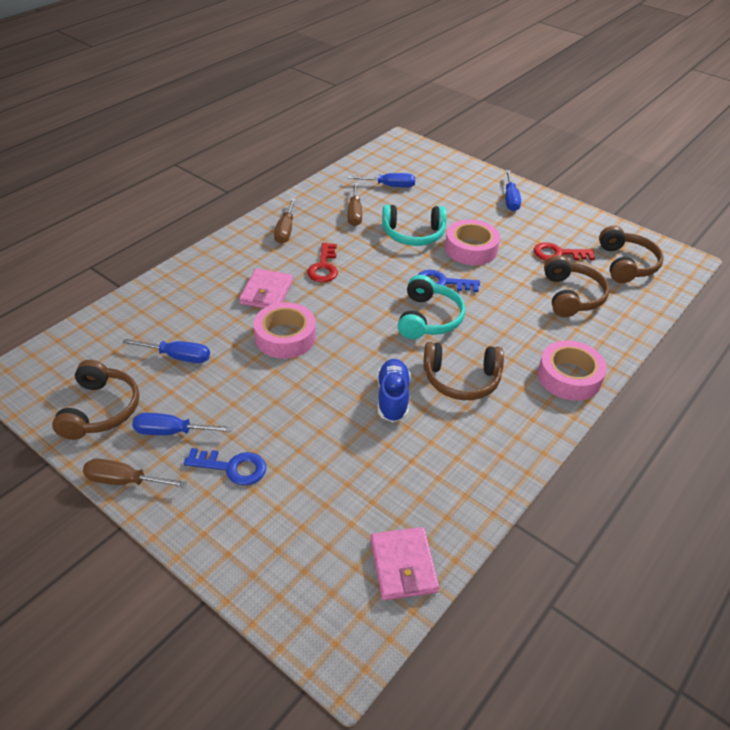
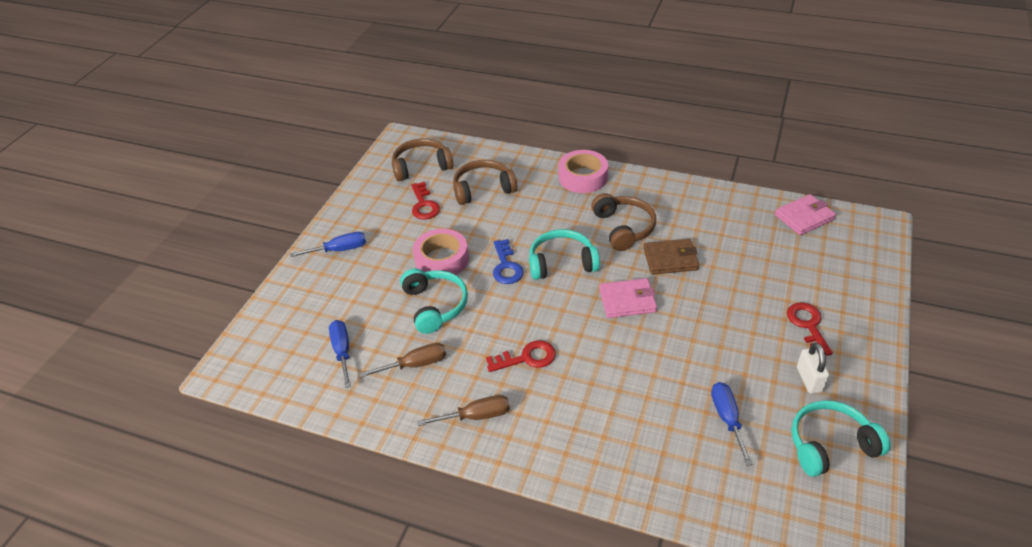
camera: 105 degrees left, 0 degrees up
(100, 410) = (830, 445): brown headphones -> turquoise headphones
(124, 481) = (876, 386): brown screwdriver -> none
(171, 432) = (809, 379): blue screwdriver -> white padlock
(232, 467) = (808, 325): blue key -> red key
(266, 292) = (593, 389): pink wallet -> pink wallet (627, 301)
(285, 337) = (647, 349): pink tape -> none
(392, 398) = (670, 259): blue shoe -> brown wallet

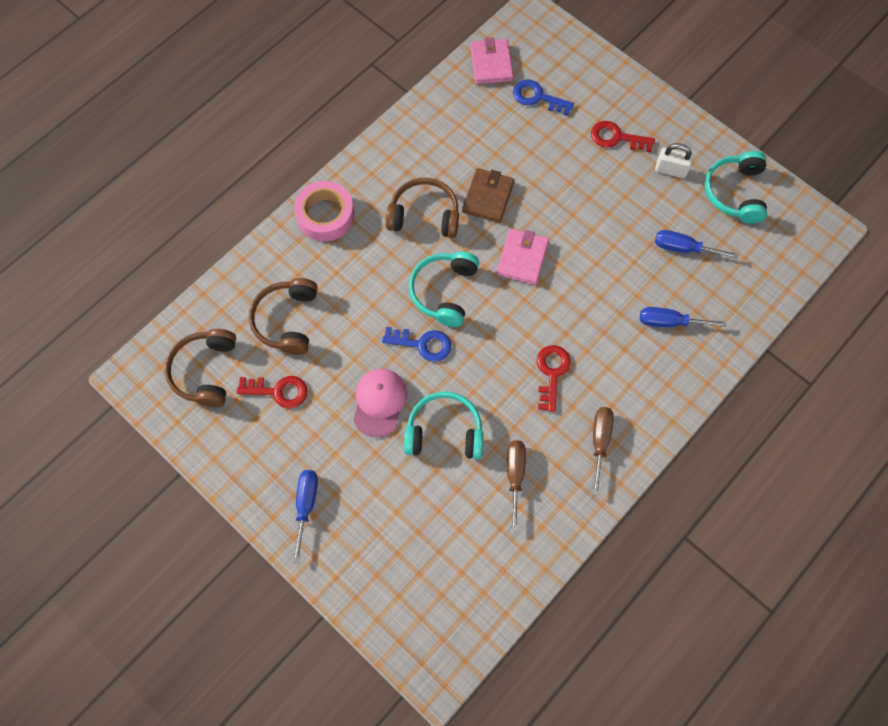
camera: 70 degrees left, 25 degrees up
(342, 351) = (465, 542): blue screwdriver -> blue screwdriver (669, 322)
(442, 259) = (379, 402): pink tape -> pink cap
(799, 257) = (537, 97): none -> blue key

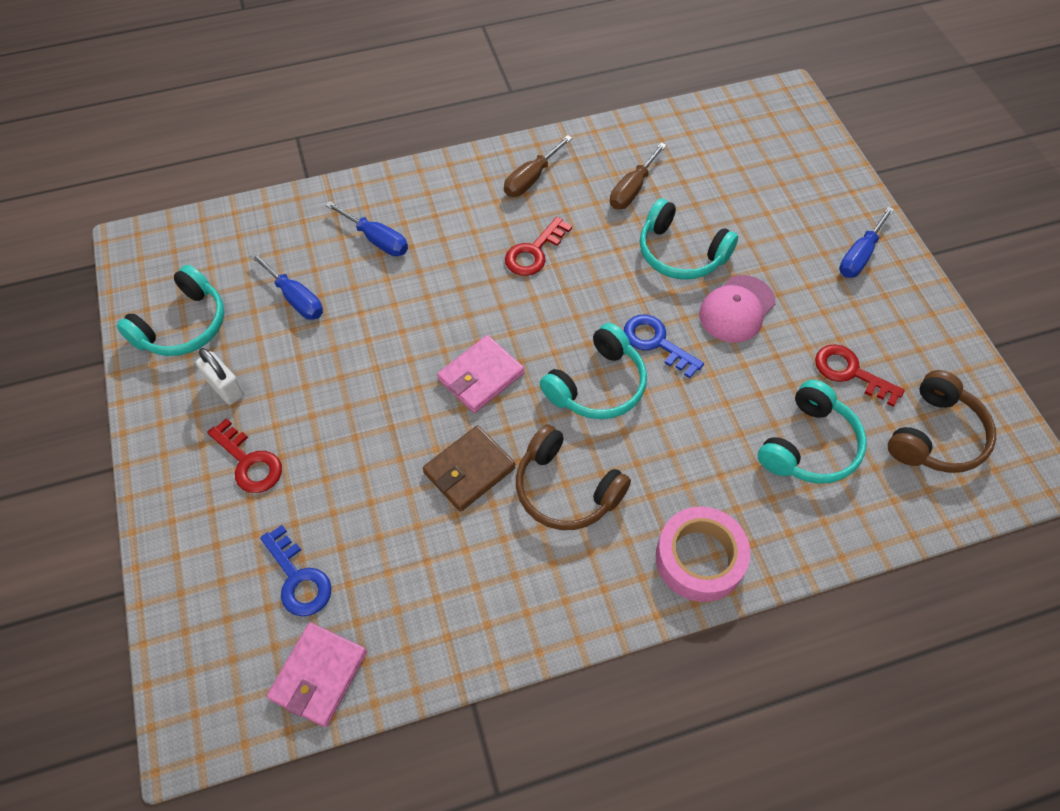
camera: 150 degrees left, 10 degrees down
(287, 320) = (809, 445): brown headphones -> turquoise headphones

